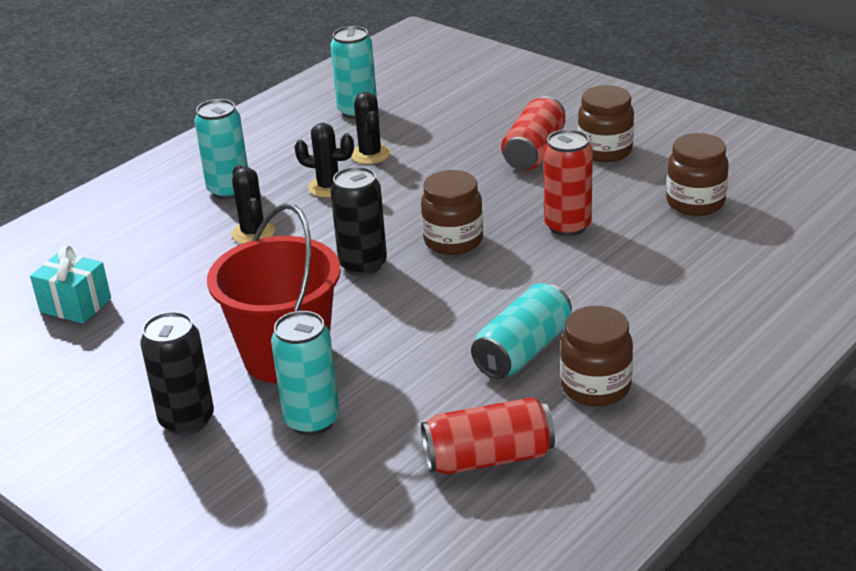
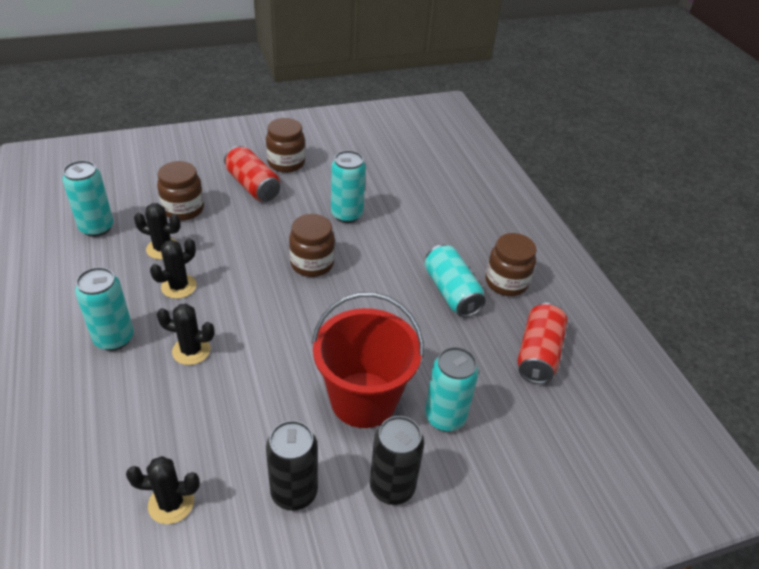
camera: 65 degrees left, 10 degrees up
(75, 305) = (171, 503): turquoise gift -> black cactus
(363, 265) = (295, 314): black can -> black can (294, 492)
(567, 226) = (346, 215): red can -> turquoise can
(695, 203) = (374, 164): brown jar -> brown jar (183, 209)

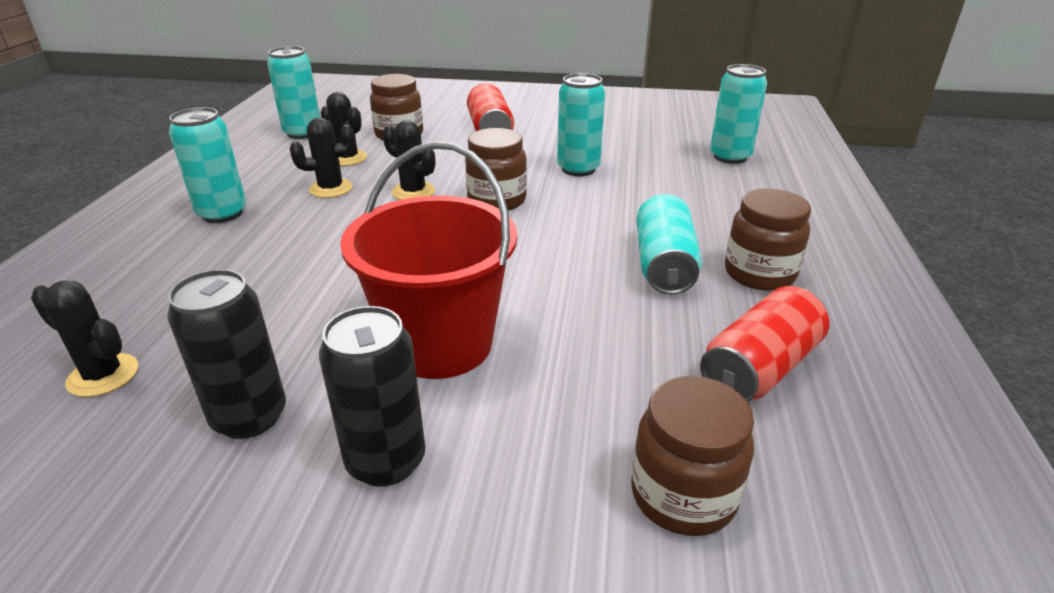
camera: 30 degrees right, 10 degrees down
(191, 350) = (285, 242): black cactus -> black cactus (413, 192)
(286, 163) = (543, 120): brown jar -> brown jar (683, 495)
(445, 417) = (541, 400): turquoise can -> turquoise can (730, 157)

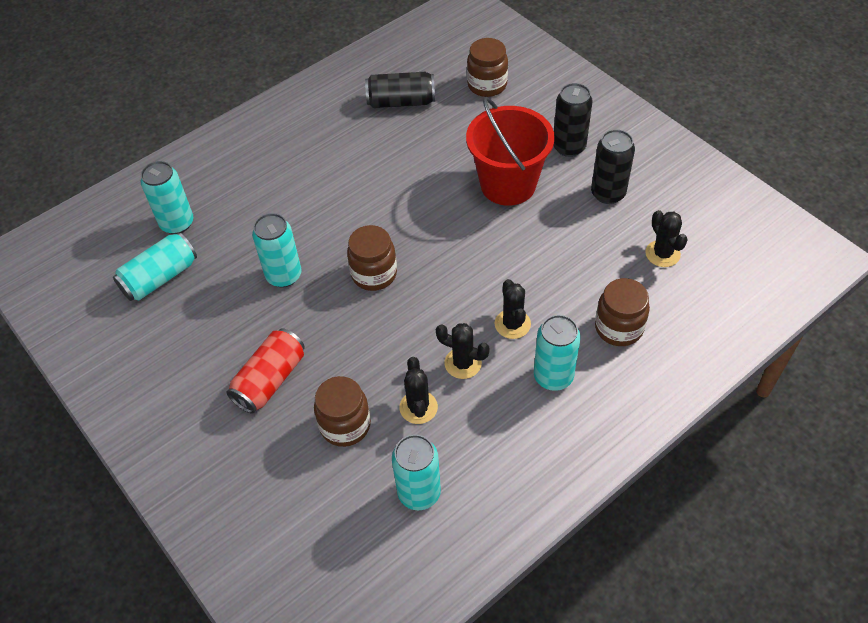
camera: 135 degrees left, 20 degrees up
(413, 192) = (413, 320): black cactus -> black cactus (512, 324)
(663, 265) = (358, 167): turquoise can -> turquoise can (160, 278)
(759, 274) = (327, 136): brown jar -> brown jar (618, 328)
(759, 368) = (401, 102): red can -> black can

